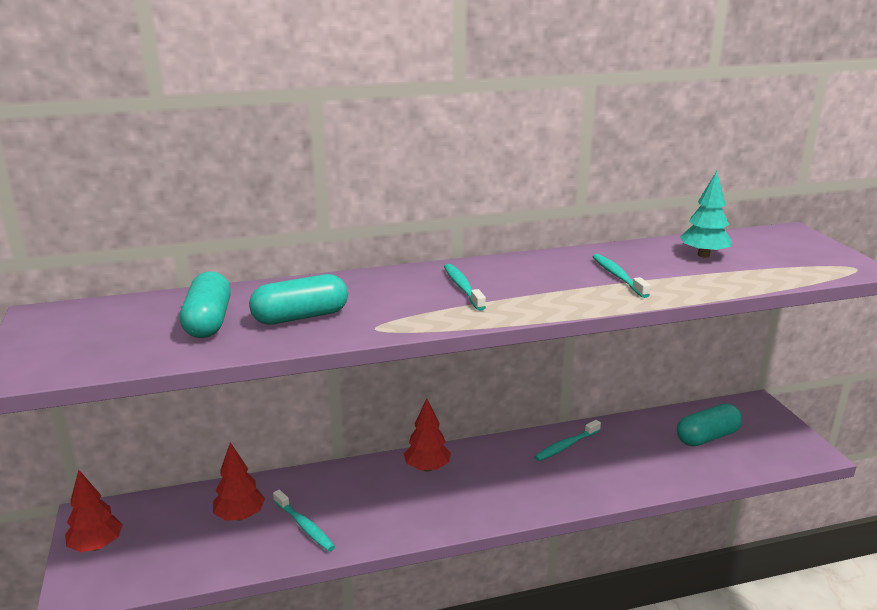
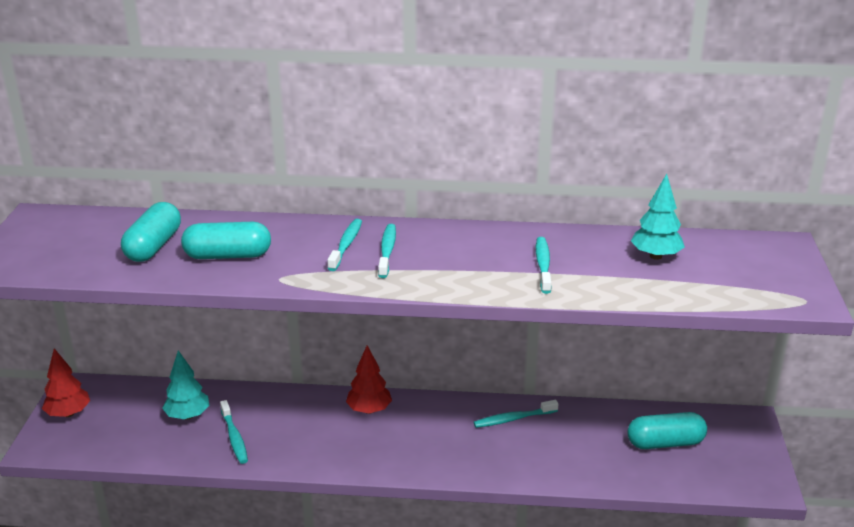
camera: 20 degrees right, 5 degrees up
(240, 516) = (187, 416): red tree -> turquoise tree
(417, 289) = (346, 245): none -> turquoise toothbrush

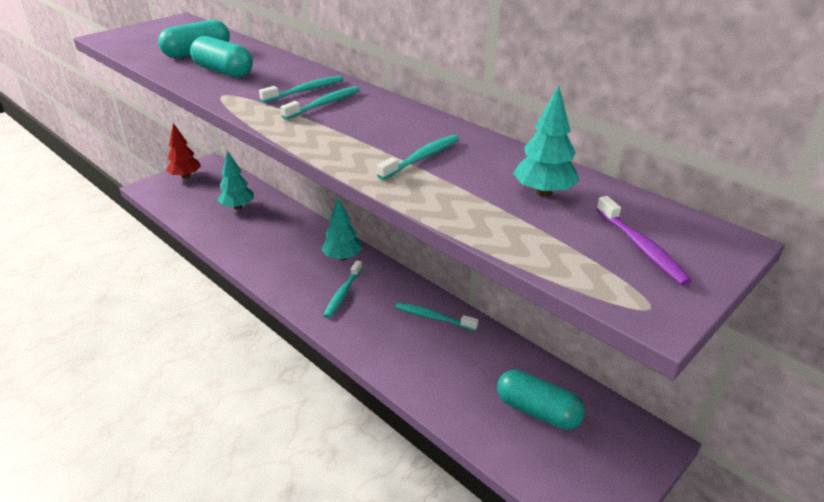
camera: 40 degrees right, 5 degrees up
(234, 437) = (242, 232): turquoise toothbrush -> turquoise toothbrush (343, 294)
(369, 410) = (342, 257): red tree -> turquoise tree
(755, 268) = (641, 247): none -> purple toothbrush

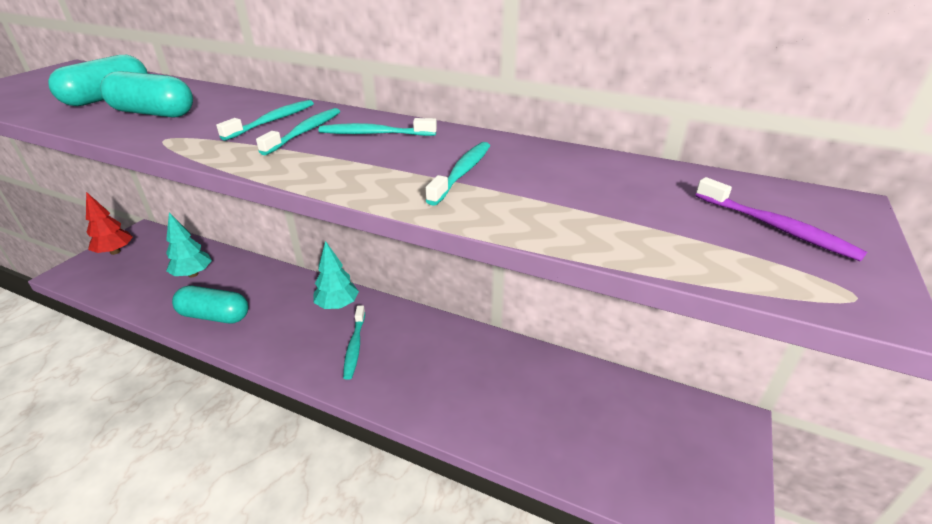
camera: 20 degrees left, 0 degrees up
(433, 317) = (463, 349): turquoise toothbrush -> turquoise toothbrush (374, 134)
(537, 411) = (614, 423): turquoise capsule -> turquoise capsule (214, 316)
(543, 192) = (624, 187): turquoise tree -> none

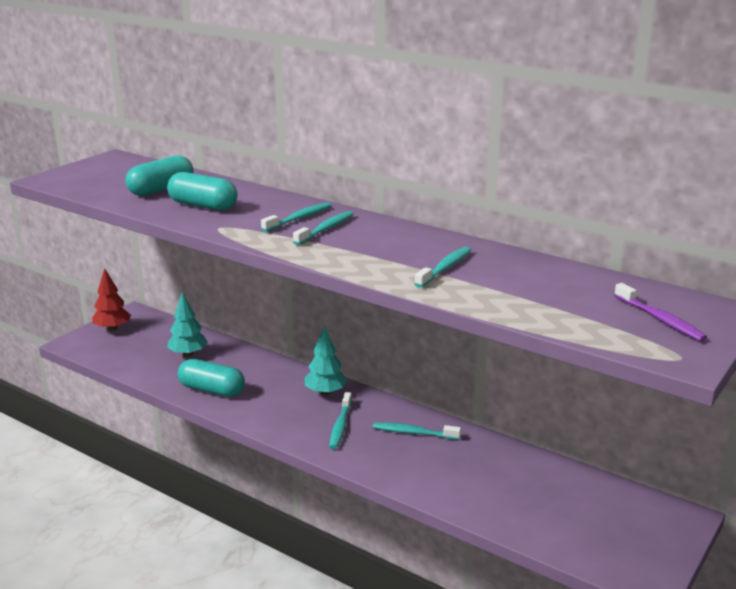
camera: 10 degrees right, 10 degrees down
(374, 134) = (381, 234): turquoise toothbrush -> turquoise toothbrush (413, 433)

